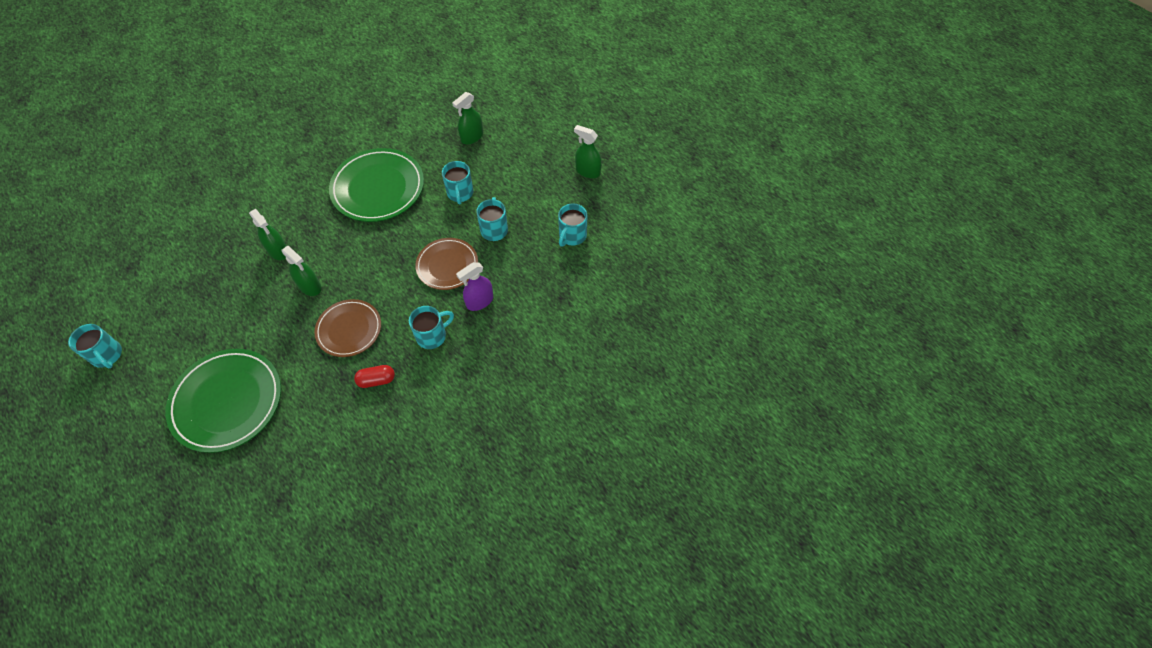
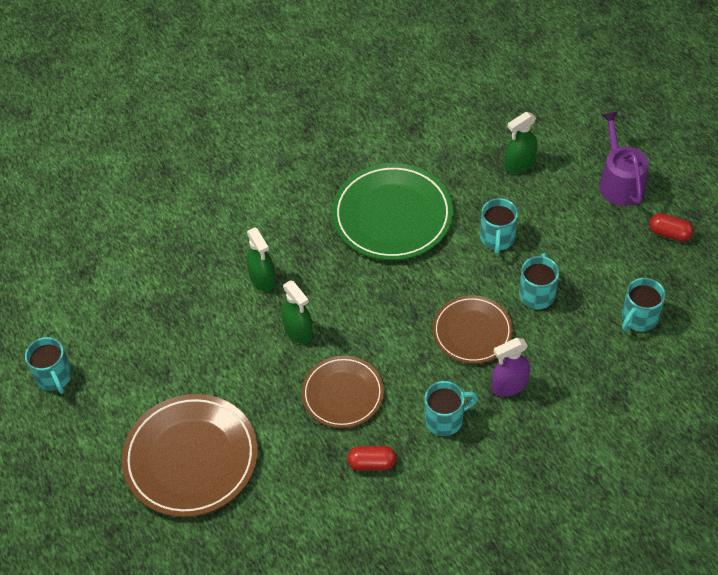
camera: 15 degrees right, 5 degrees down
(227, 402) = (191, 458): green plate -> brown plate
(547, 140) = (619, 182): none -> purple watering can
(587, 171) = (669, 233): green spray bottle -> red capsule

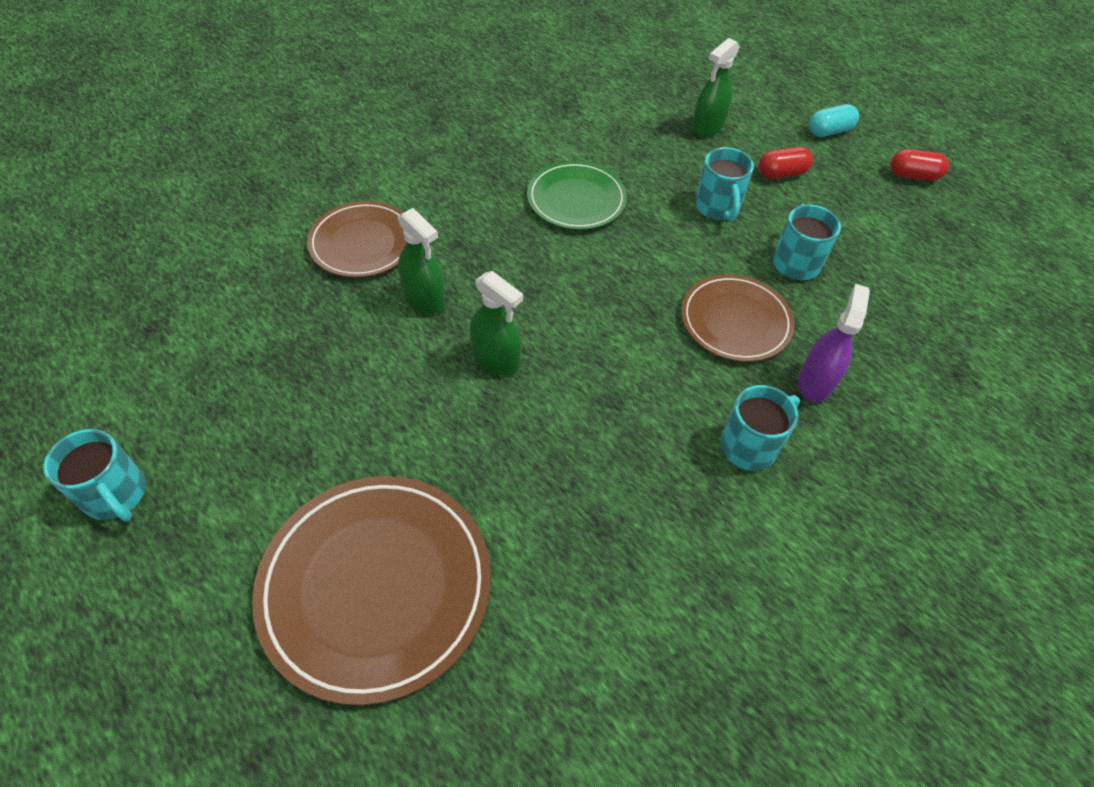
camera: 20 degrees left, 0 degrees up
(342, 394) = (589, 436): brown plate -> brown plate (363, 243)
(372, 463) = (670, 534): red capsule -> red capsule (781, 173)
(392, 216) = (576, 199): green plate -> green plate, size x0.62
(509, 385) = (815, 382): purple spray bottle -> purple spray bottle turned 150 degrees clockwise
(619, 182) = (829, 131): purple watering can -> turquoise capsule
(638, 318) = (931, 272): turquoise mug -> none

